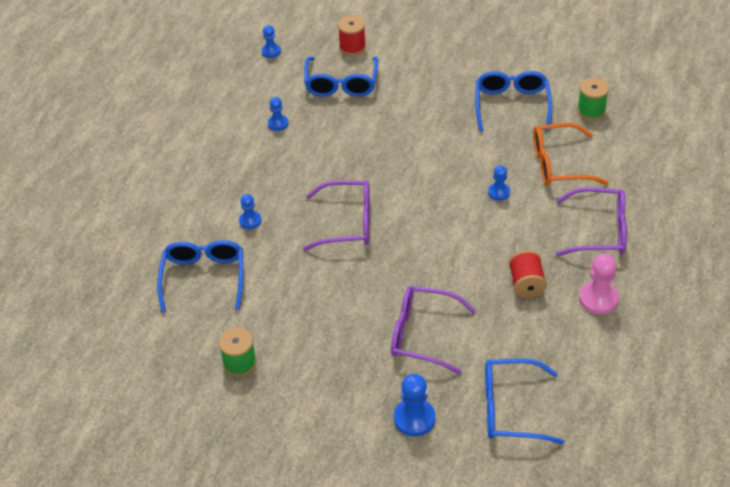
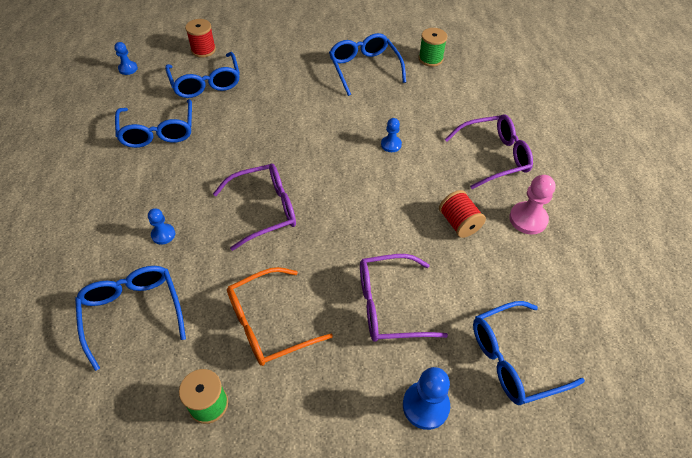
camera: 25 degrees left, 5 degrees up
(278, 123) = (158, 131): blue pawn -> blue glasses
(559, 164) = (429, 107): orange glasses -> orange glasses (269, 324)

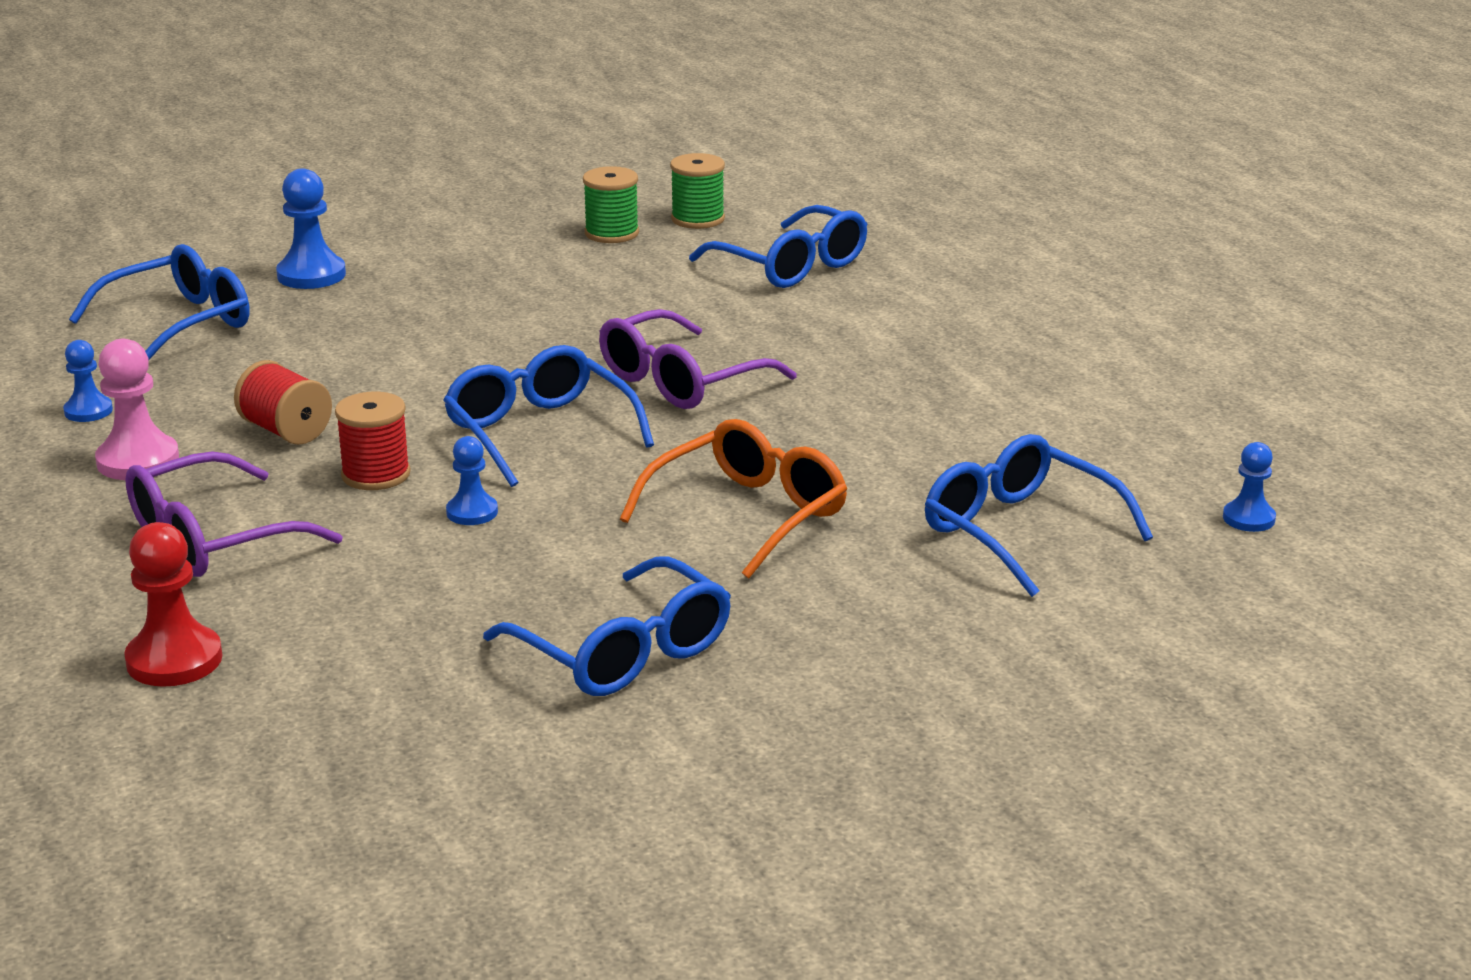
camera: 160 degrees right, 25 degrees down
(158, 131) = (1015, 434): blue glasses -> blue glasses (540, 433)
(163, 234) = (833, 328): blue pawn -> blue pawn (88, 411)
(203, 50) = (1119, 598): red spool -> red spool (376, 474)
(269, 324) = (577, 290): orange glasses -> orange glasses (747, 515)
(390, 305) = (392, 332): purple glasses -> none
(430, 59) = (428, 722): green spool -> green spool (697, 219)
(507, 100) = (174, 660): none -> red pawn

